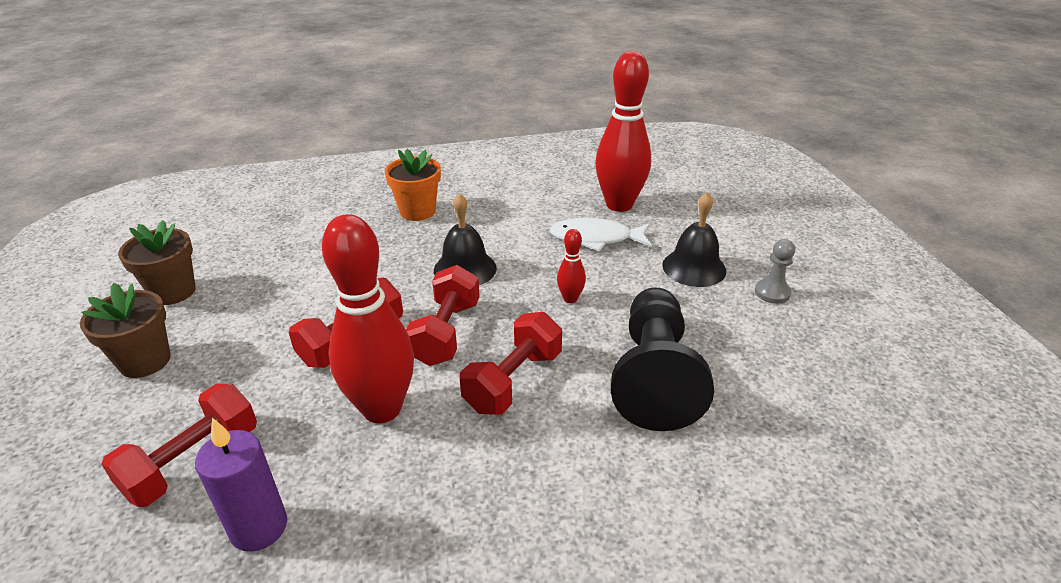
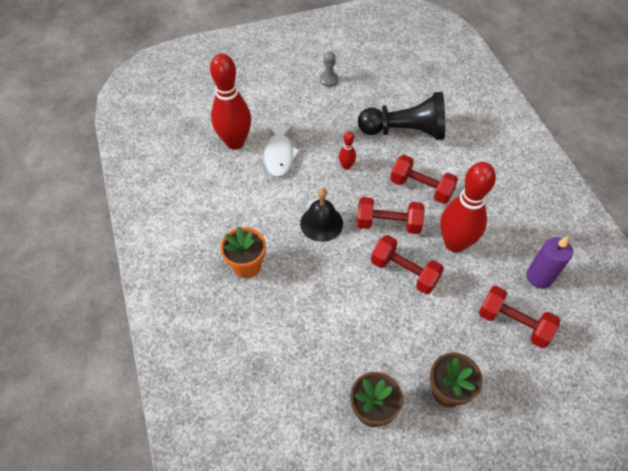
camera: 95 degrees left, 20 degrees up
(694, 267) = (308, 109): black bell -> none

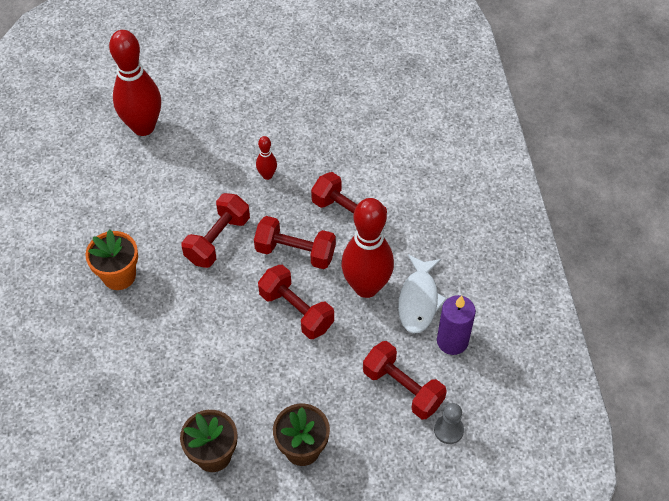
camera: 10 degrees right, 0 degrees up
(279, 155) = (192, 150): white fish -> white fish (419, 300)
(321, 223) = (217, 240): black bell -> red dumbbell
(329, 80) = (278, 62): grey pawn -> grey pawn (448, 430)
(405, 131) = (351, 141): black pawn -> none

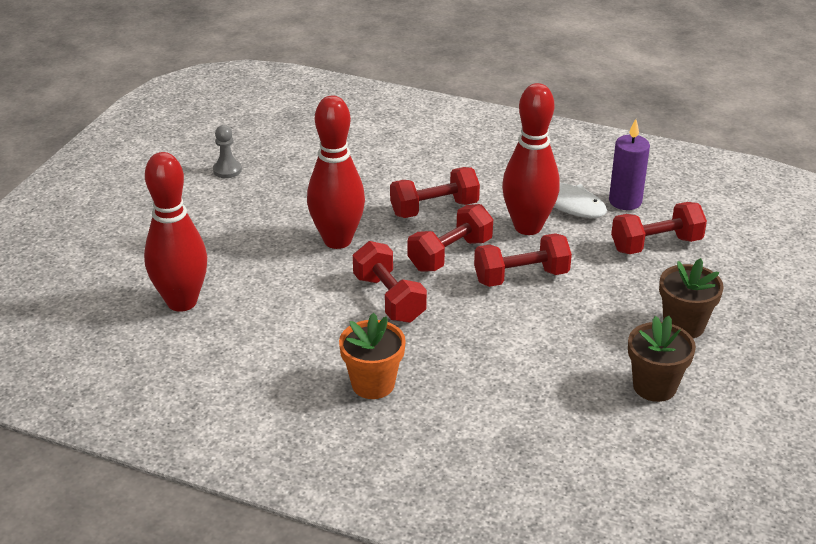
camera: 60 degrees left, 20 degrees down
(267, 175) = (337, 240): red bowling pin -> red bowling pin, size x2.27
(448, 430) = (717, 235): grey pawn -> grey pawn (227, 170)

